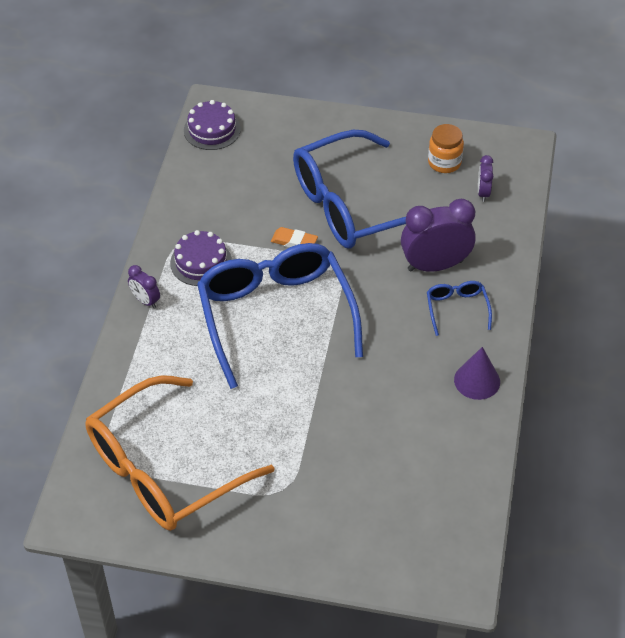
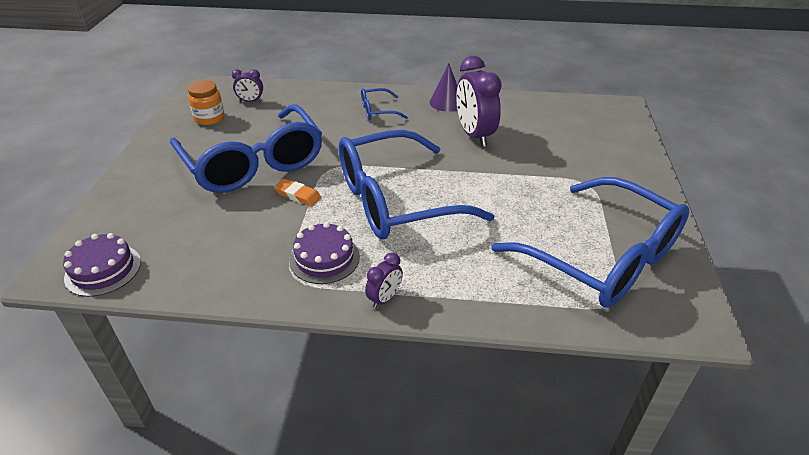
camera: 95 degrees left, 10 degrees down
(163, 470) = (603, 258): orange glasses -> blue glasses
(294, 241) = (298, 195): orange eraser -> orange eraser turned 75 degrees counterclockwise
(435, 265) = (331, 120): purple clock -> purple clock (474, 135)

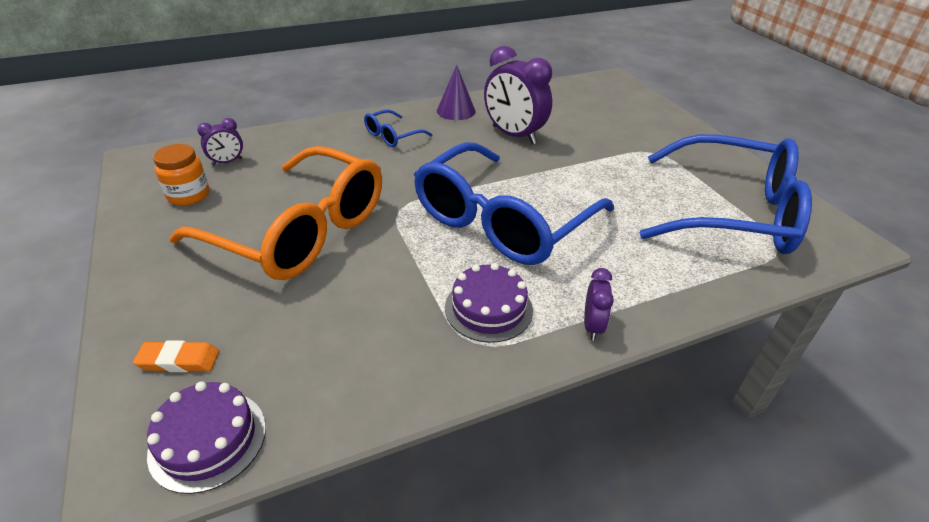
camera: 30 degrees left, 0 degrees up
(254, 163) = (300, 231): blue glasses -> orange glasses
(298, 195) = (390, 250): orange eraser -> orange eraser (179, 360)

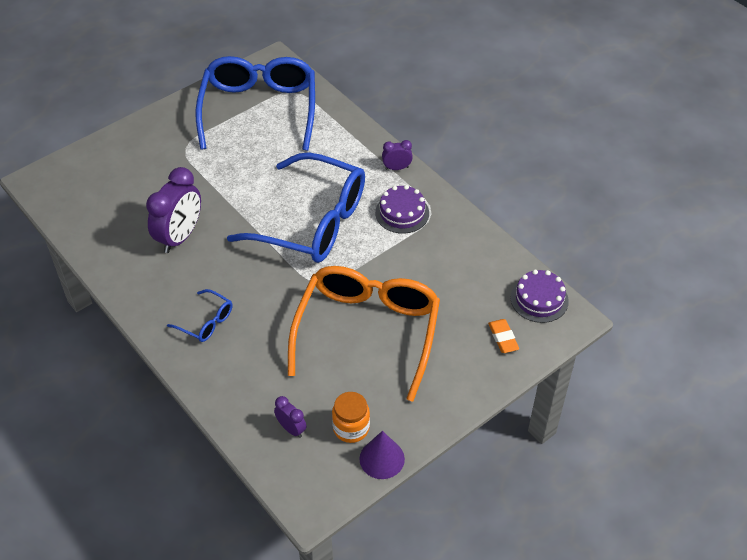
camera: 105 degrees left, 10 degrees up
(456, 111) = (141, 288): purple cone -> purple cone (382, 458)

